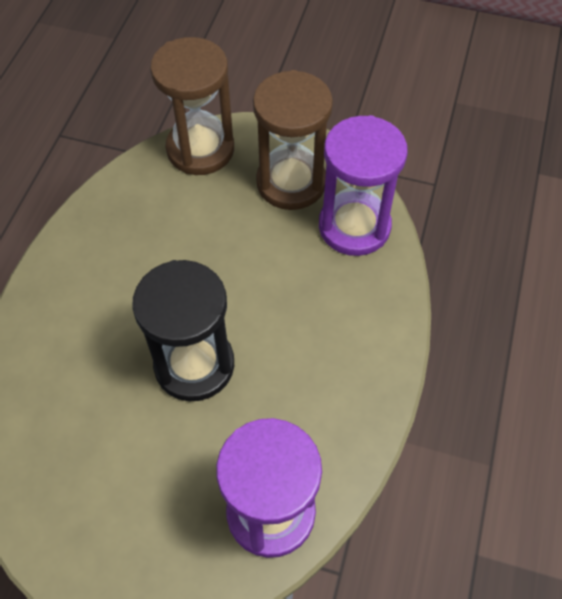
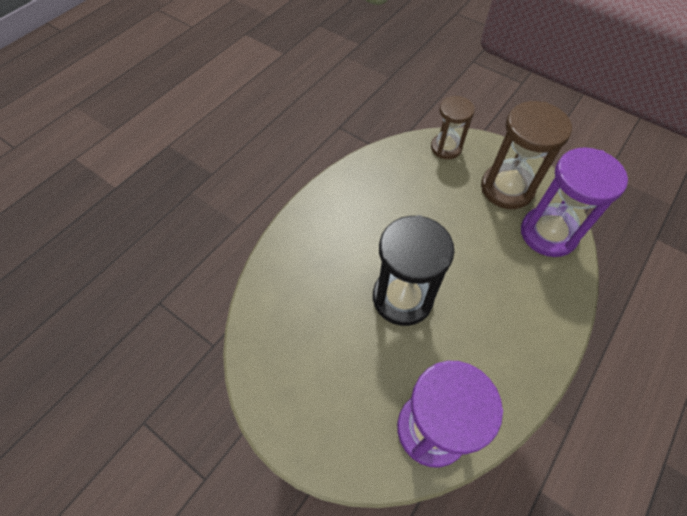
camera: 20 degrees right, 0 degrees up
(200, 149) = (446, 148): brown hourglass -> brown hourglass, size x0.63

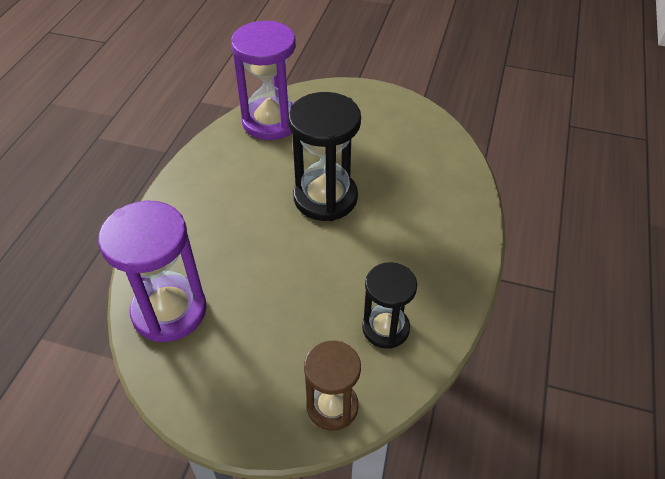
camera: 160 degrees right, 10 degrees down
(396, 179) = (385, 328): none -> black hourglass
(507, 188) = (228, 361): brown hourglass -> none

